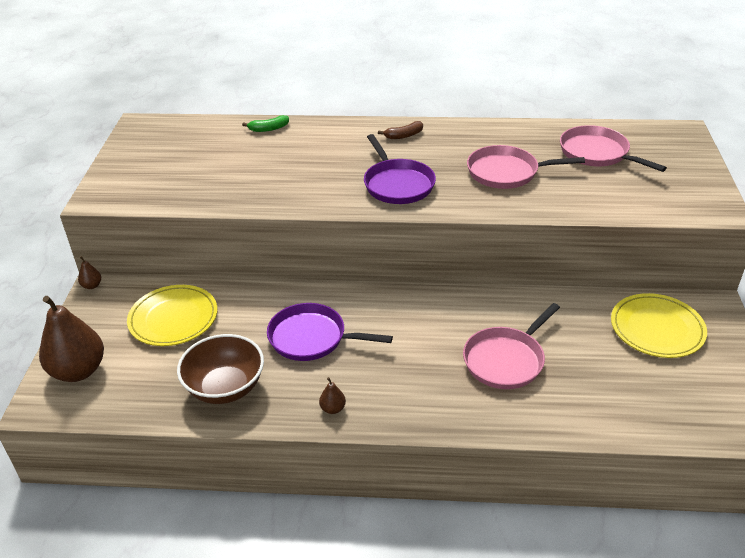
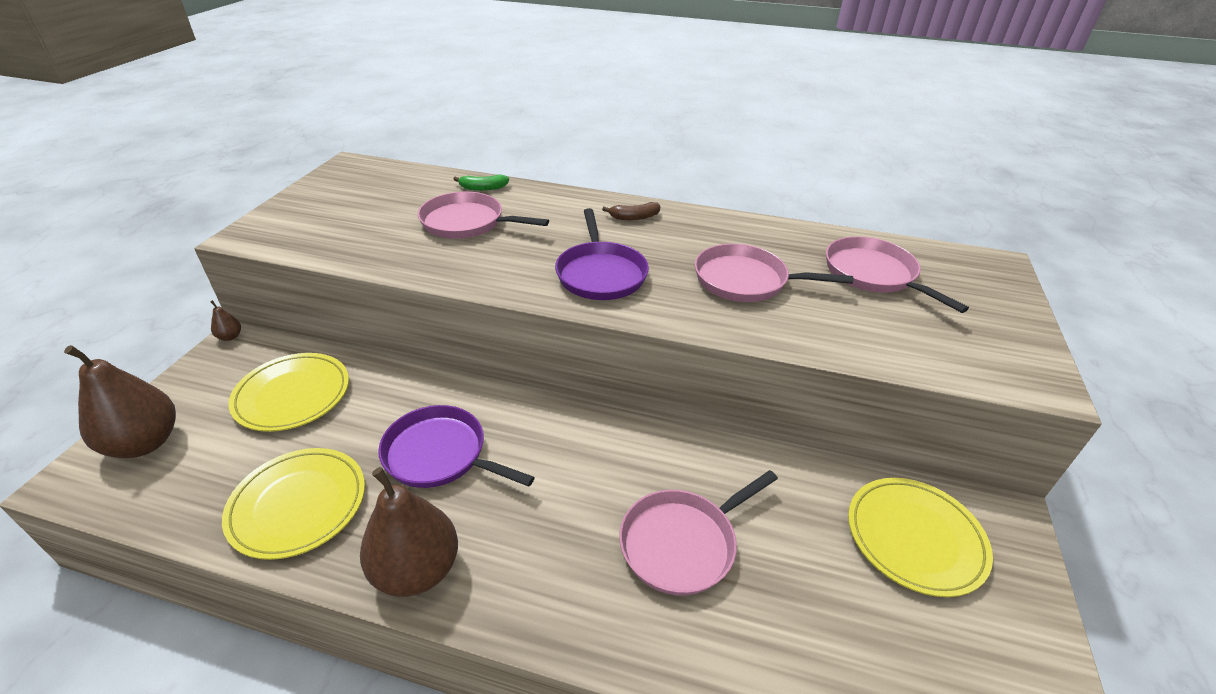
camera: 10 degrees right, 0 degrees up
(225, 387) = (298, 505): brown bowl -> yellow plate
(272, 160) = (467, 222): none -> pink pan
(333, 408) = (417, 570): brown pear -> brown pear, size x2.42

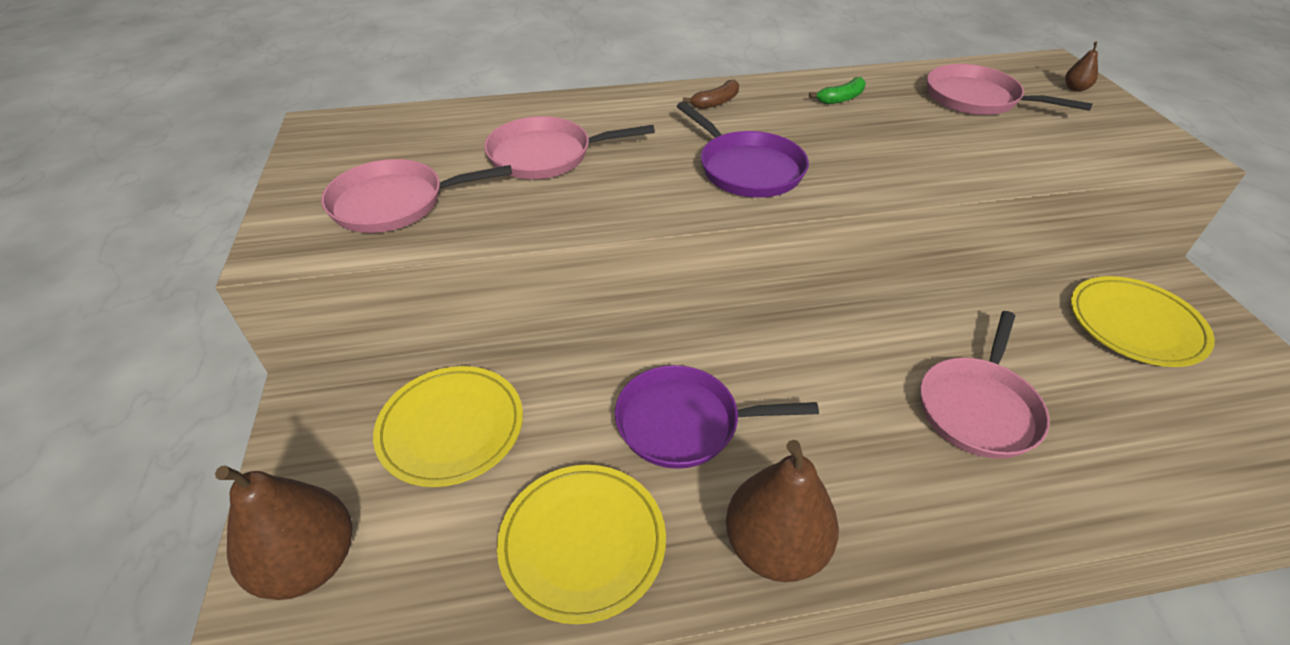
camera: 25 degrees left, 5 degrees up
(230, 337) = (295, 392): brown pear -> brown pear (1075, 88)
(483, 188) = (520, 112): green banana -> green banana (841, 98)
(745, 280) = (883, 135): pink pan -> pink pan (394, 203)

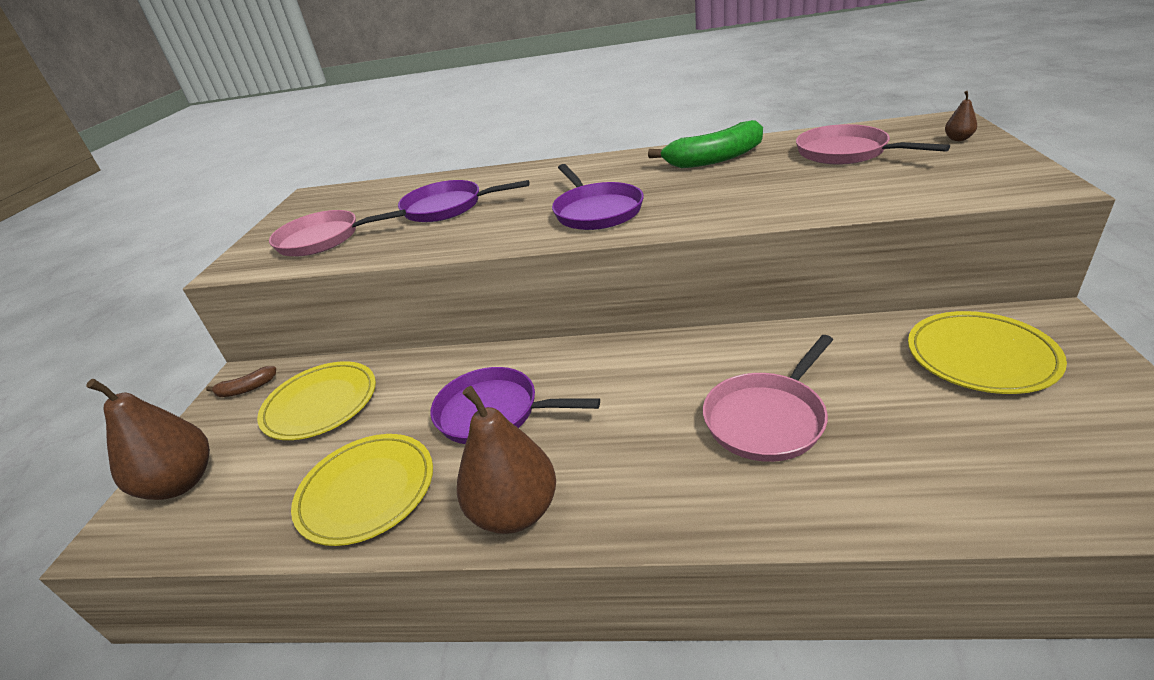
camera: 20 degrees right, 10 degrees down
(545, 155) = (447, 207): pink pan -> purple pan
(716, 102) = (604, 167): brown banana -> brown banana (246, 389)
(841, 98) = (714, 159): green banana -> green banana, size x2.02

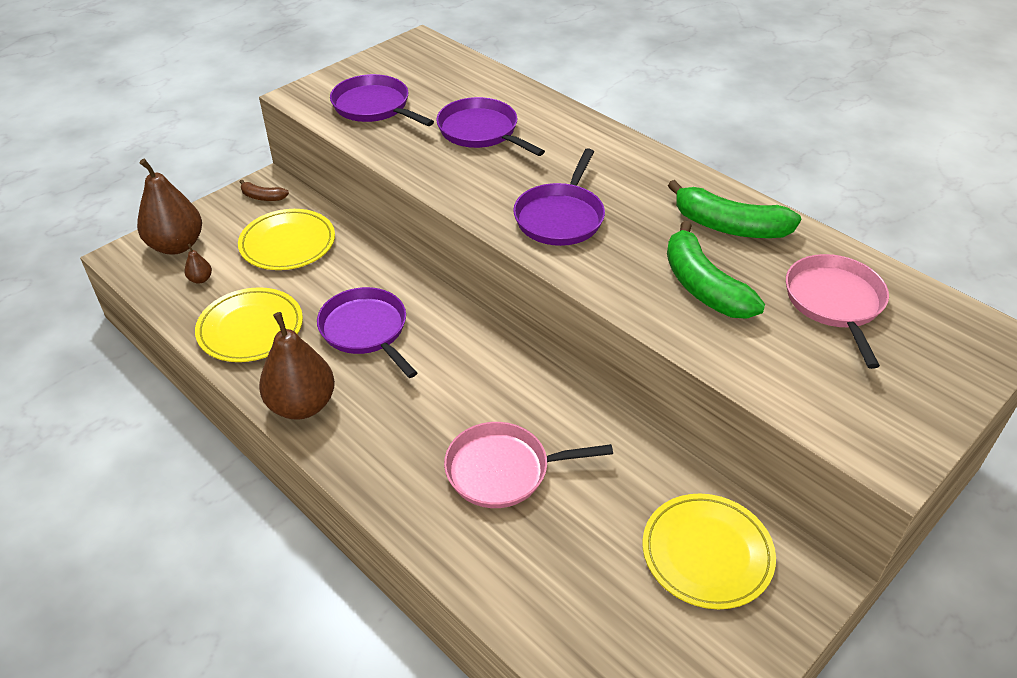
camera: 35 degrees right, 10 degrees up
(323, 239) = (374, 106): pink pan -> purple pan
(761, 187) = (703, 286): none -> green banana
(958, 139) = (952, 364): brown pear -> brown pear (200, 279)

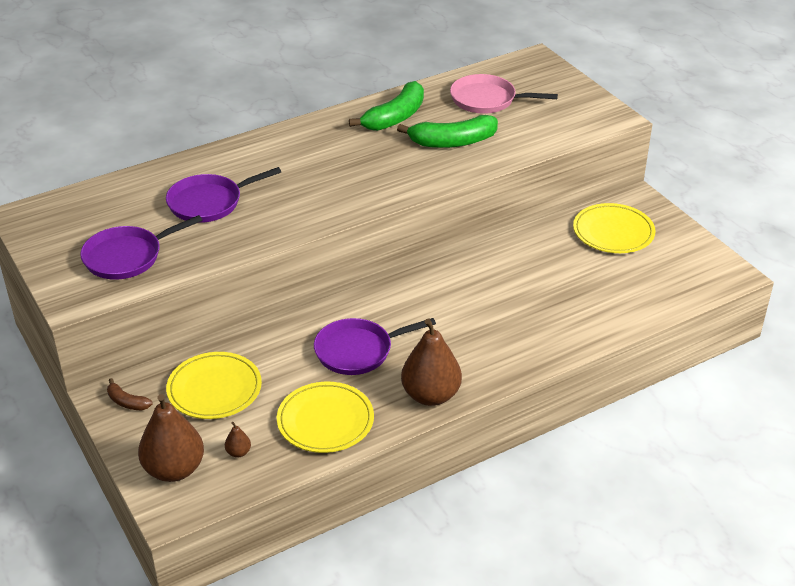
camera: 75 degrees left, 5 degrees down
(263, 197) = (127, 402): brown banana -> brown banana turned 90 degrees clockwise
(503, 470) = (527, 301): pink pan -> none
(560, 217) = (350, 184): purple pan -> none

